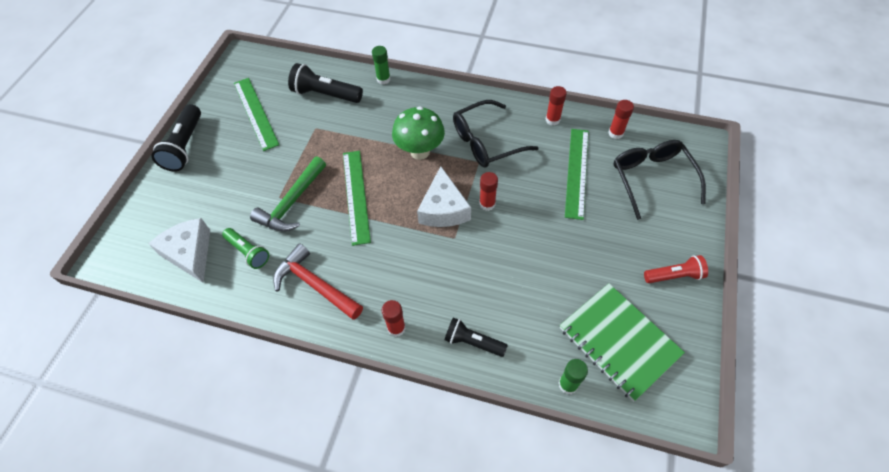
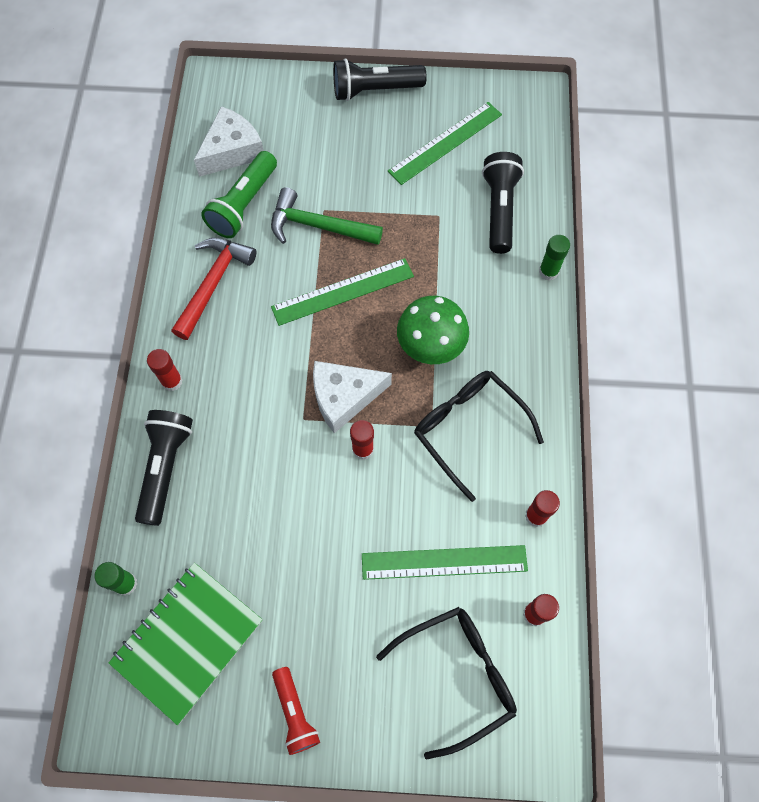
camera: 75 degrees right, 10 degrees up
(248, 252) = (243, 205): green flashlight -> green flashlight, size x1.53
(473, 342) = (165, 467): black flashlight -> black flashlight, size x1.53

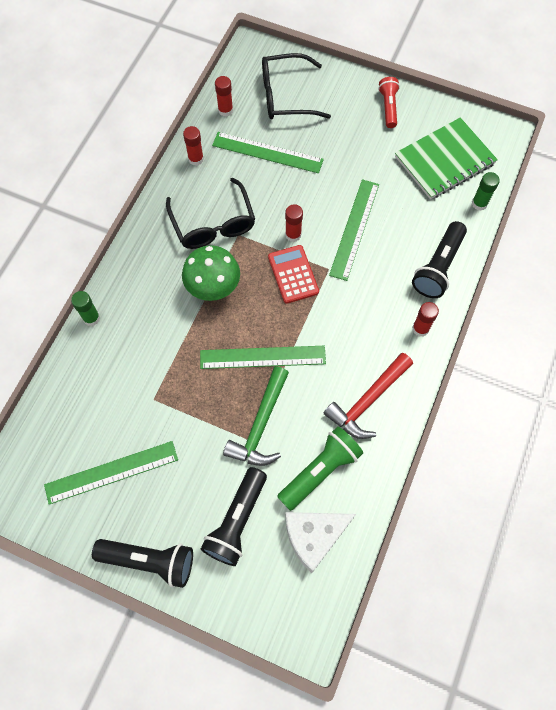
camera: 160 degrees left, 0 degrees up
(287, 485) = (354, 229): none -> green ruler
(318, 226) = (261, 425): green hammer -> green hammer turned 75 degrees clockwise
(344, 397) = (293, 274): white cheese -> red calculator
(499, 210) = (100, 386): black flashlight -> black flashlight (237, 521)

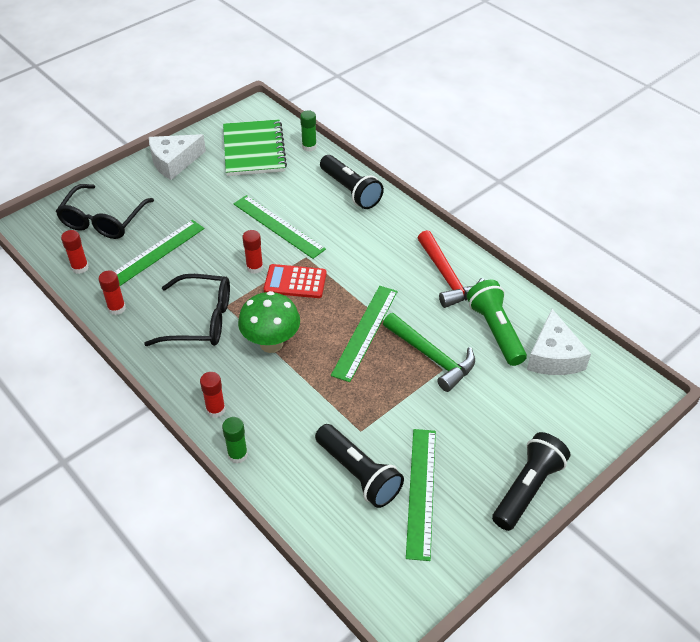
camera: 65 degrees left, 20 degrees down
(237, 521) = (516, 406): black flashlight -> black flashlight (358, 474)
(388, 107) = (174, 162): red flashlight -> white cheese
(420, 328) = (400, 221): red glue stick -> red glue stick (216, 410)

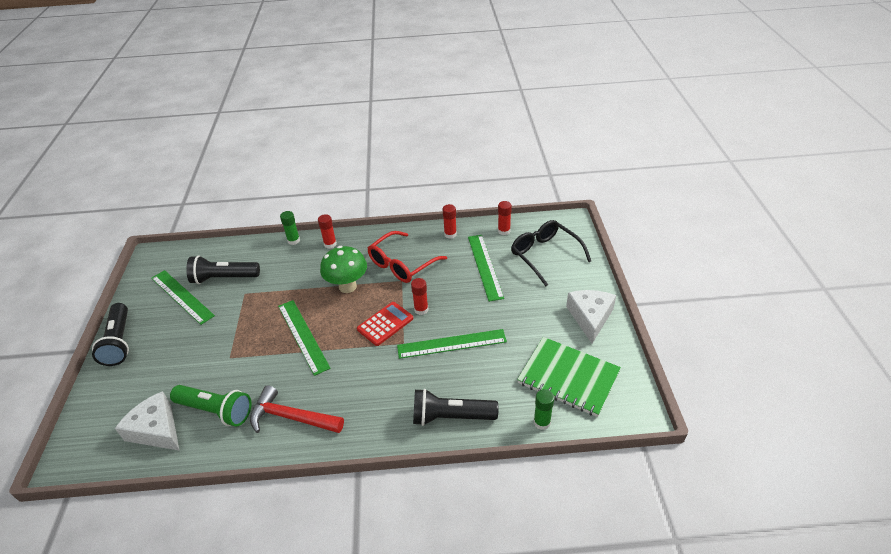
camera: 130 degrees right, 5 degrees down
(200, 320) = (402, 264): black glasses -> red glasses
(431, 356) = (244, 358): green hammer -> none

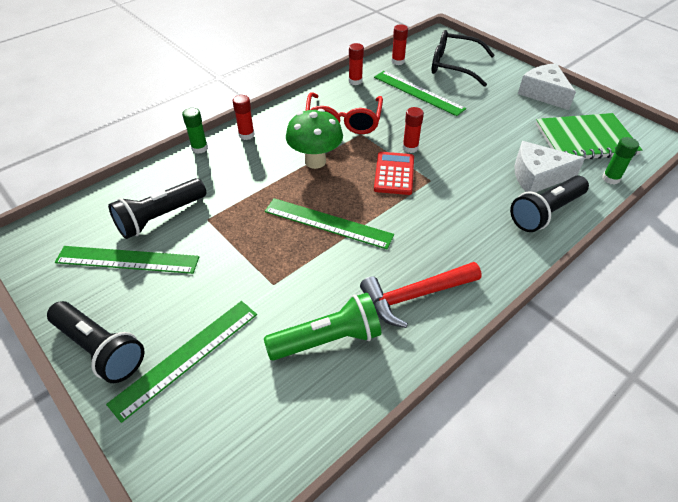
camera: 40 degrees left, 5 degrees up
(156, 429) = (282, 402): white cheese -> white cheese (537, 176)
(451, 344) = (471, 160): green ruler -> green ruler (186, 357)

